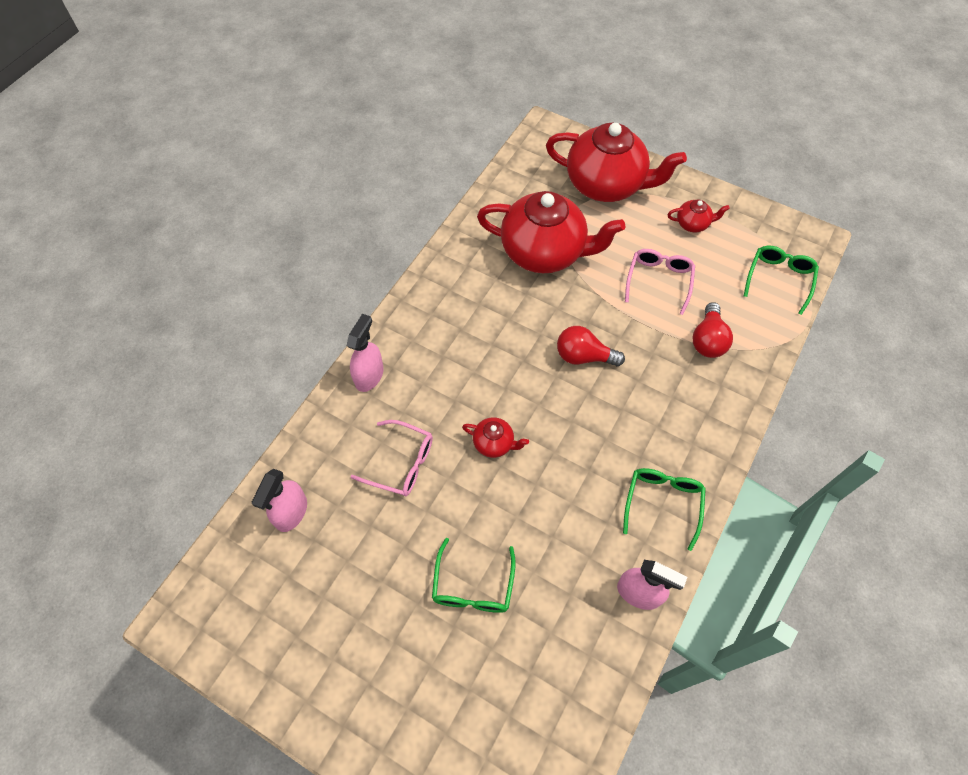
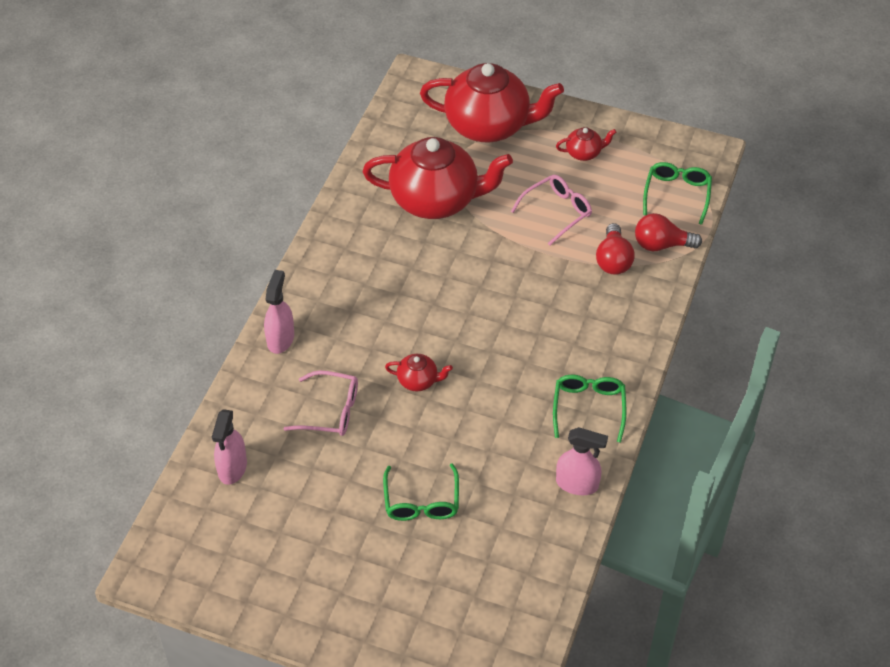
camera: 10 degrees left, 10 degrees down
(583, 356) = (492, 292): red light bulb -> red light bulb (661, 245)
(659, 281) = (557, 212): pink glasses -> pink glasses turned 45 degrees clockwise

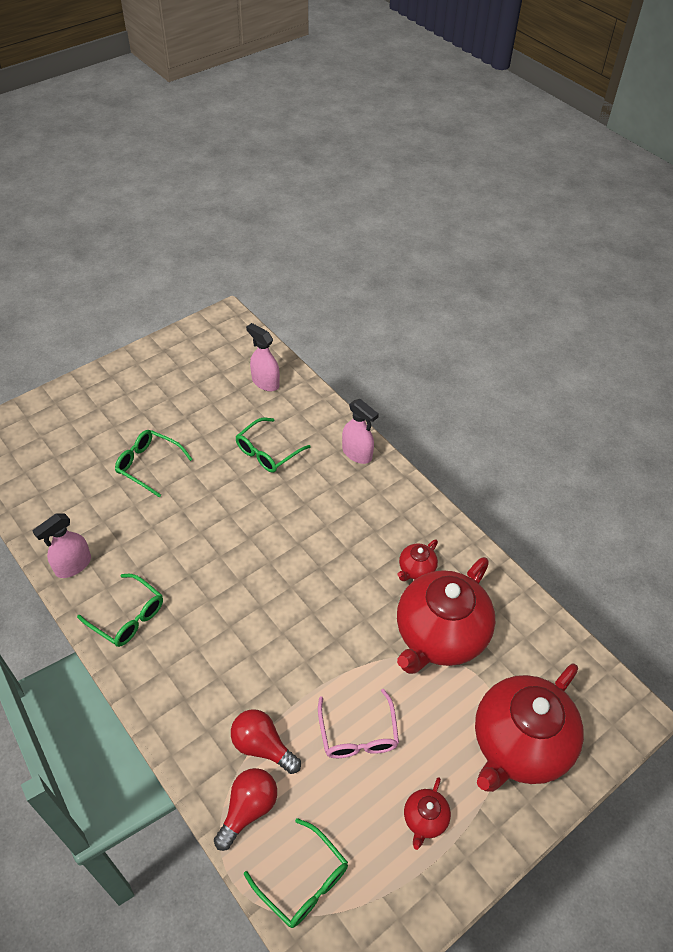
camera: 120 degrees right, 0 degrees up
(331, 411) = (267, 452): pink glasses -> green glasses
(418, 381) = (251, 516): red teapot -> red teapot (416, 569)

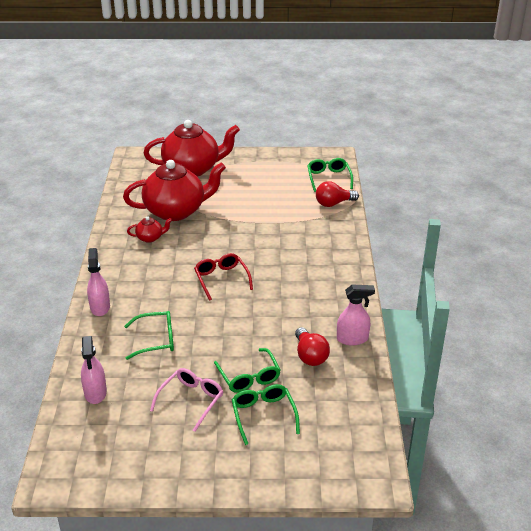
camera: 140 degrees left, 15 degrees down
(128, 617) = (336, 295): green glasses -> green glasses (263, 415)
(262, 746) = (308, 217): red light bulb -> red light bulb (310, 356)
(276, 560) = (221, 279): none -> red glasses
(358, 734) = (258, 201): pink glasses -> pink glasses (191, 400)
(425, 819) = (260, 170): red teapot -> none

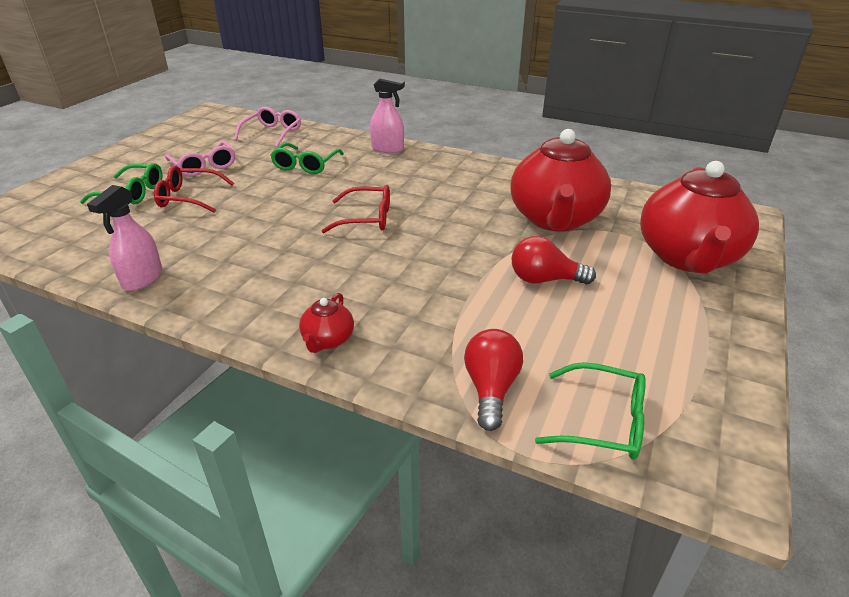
camera: 115 degrees right, 0 degrees up
(95, 393) = (272, 133): pink spray bottle -> pink glasses
(150, 238) = (497, 191): red teapot -> red teapot (328, 340)
(249, 377) = (188, 198): green glasses -> red glasses
(310, 356) = (162, 240): red light bulb -> red light bulb (544, 280)

